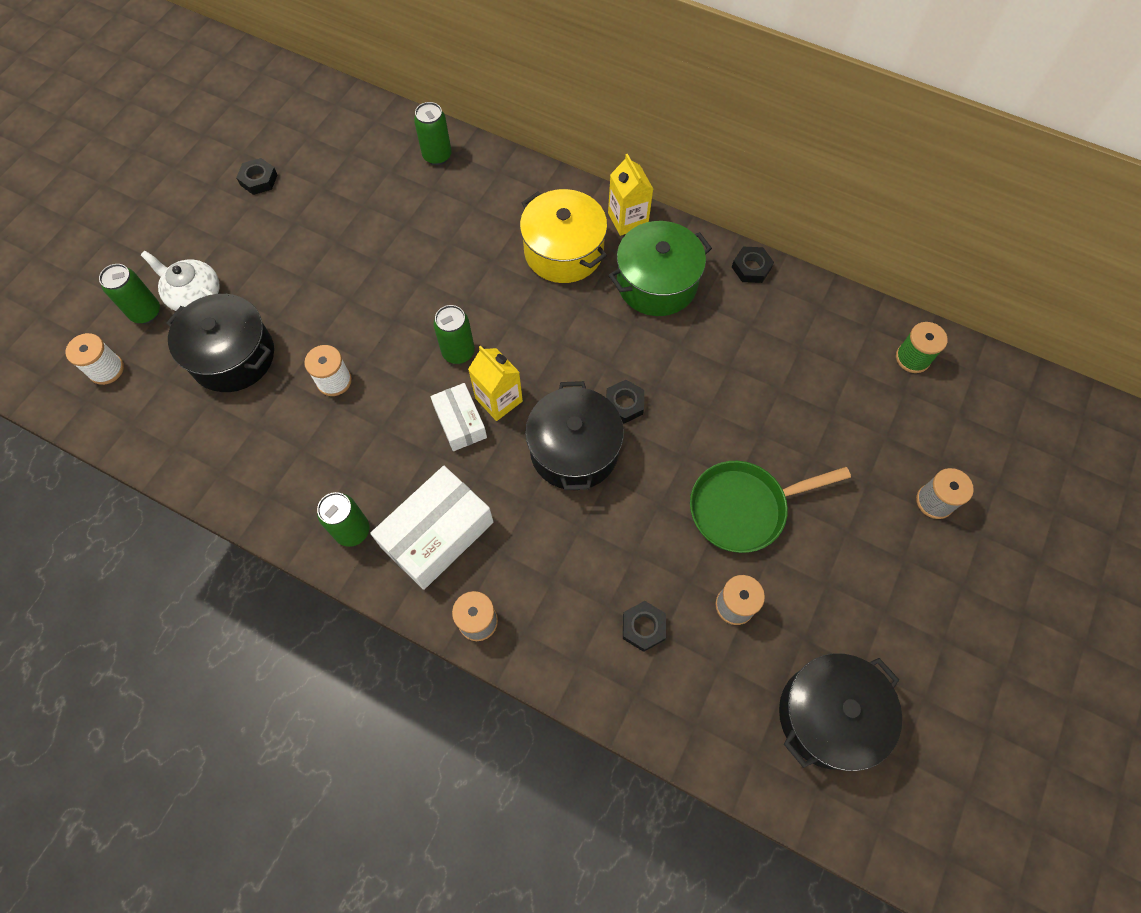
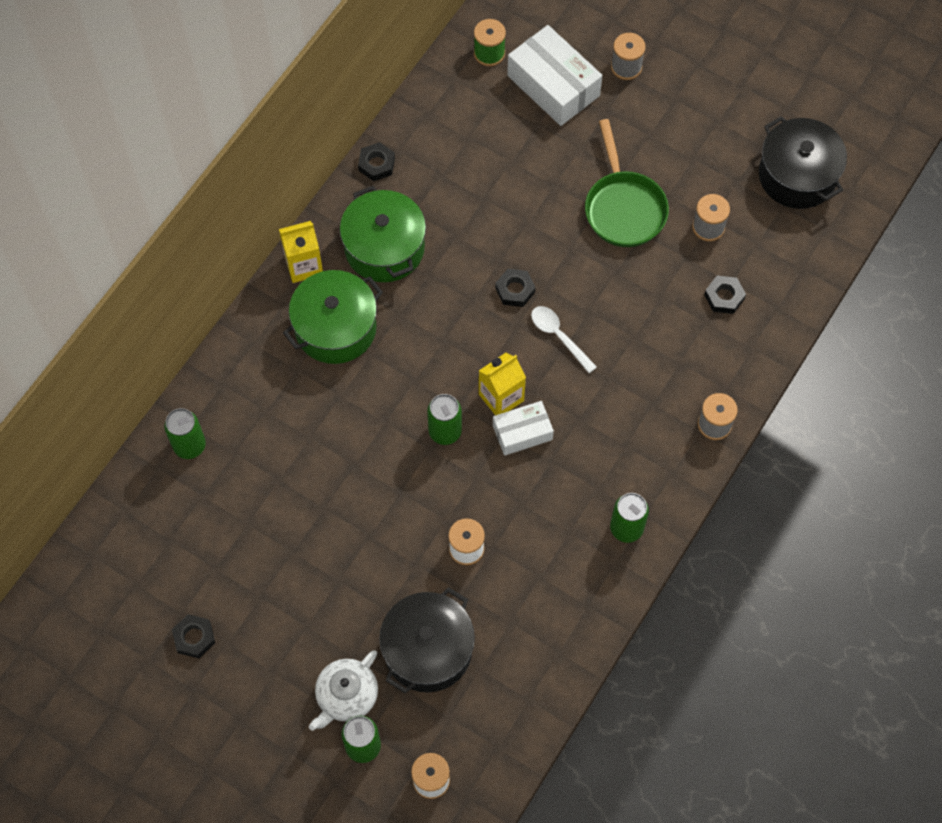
camera: 85 degrees left, 0 degrees up
(437, 534) = (633, 455): white box -> white box (553, 85)
(563, 251) = (335, 328): yellow pot -> green pot
(574, 450) = (559, 336): black pot -> white spoon

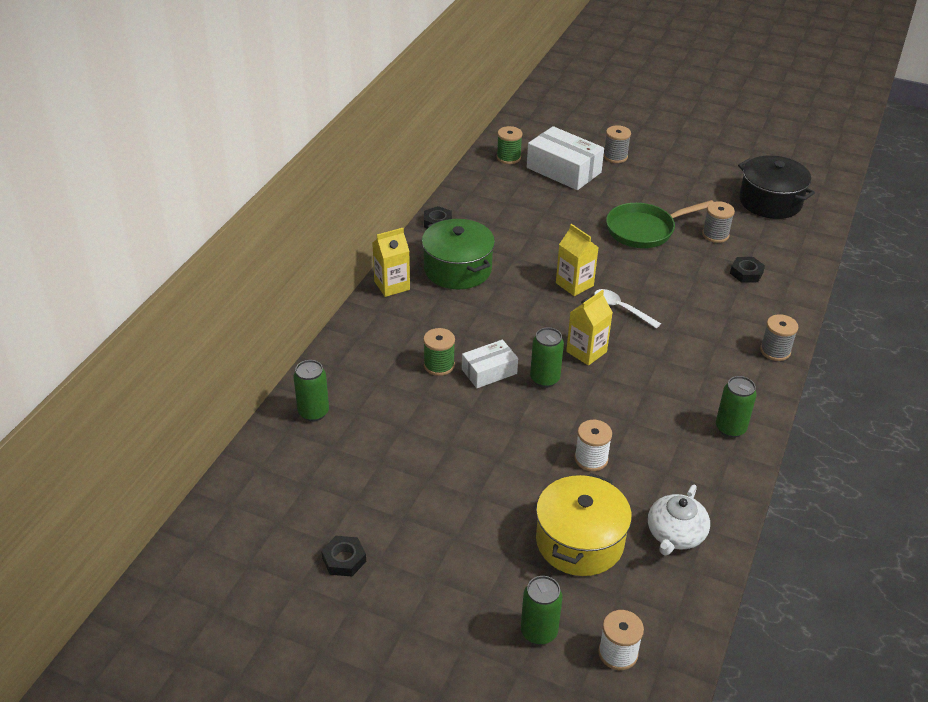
camera: 10 degrees left, 25 degrees down
(334, 396) = (439, 365): none -> green spool
(335, 328) = (429, 321): green pot -> none
(346, 696) = (510, 589): white teapot -> white teapot (675, 534)
(428, 650) = (579, 541): black pot -> yellow pot
(515, 290) = (574, 284): black nut -> yellow carton
(522, 432) = (613, 373): white box -> white box (489, 371)
(624, 208) = (644, 230): green pan -> green pan turned 90 degrees clockwise

